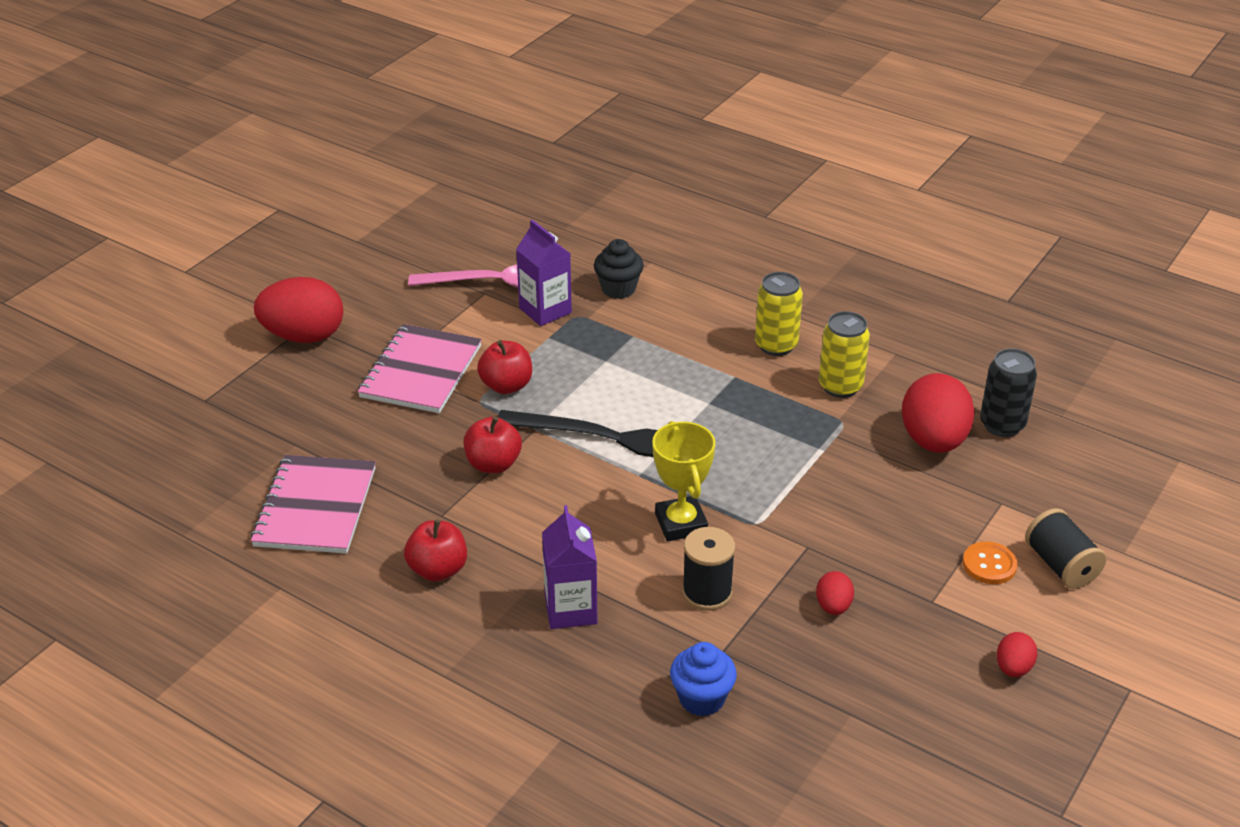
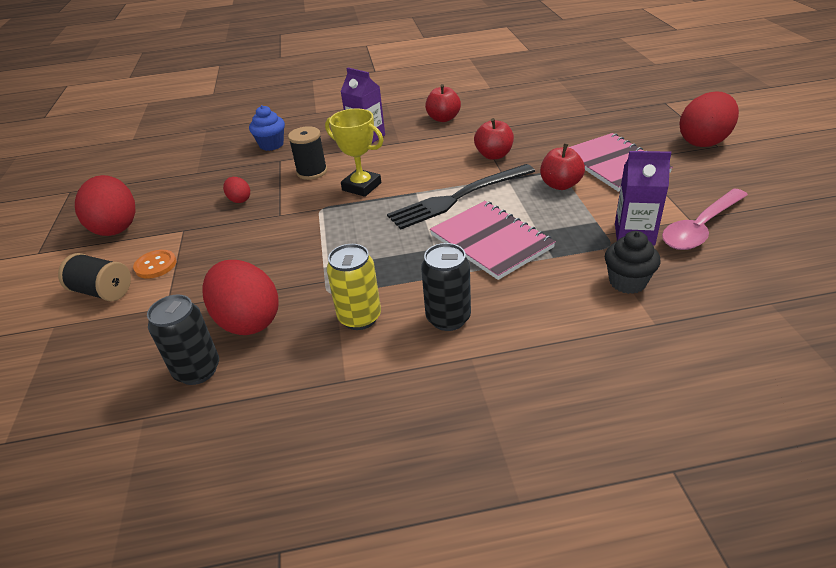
camera: 140 degrees right, 0 degrees up
(315, 507) = (532, 106): pink notebook -> pink notebook (491, 241)
(776, 345) = (448, 318): yellow can -> black can
(1013, 668) = (116, 227): red egg -> red egg, size x2.10

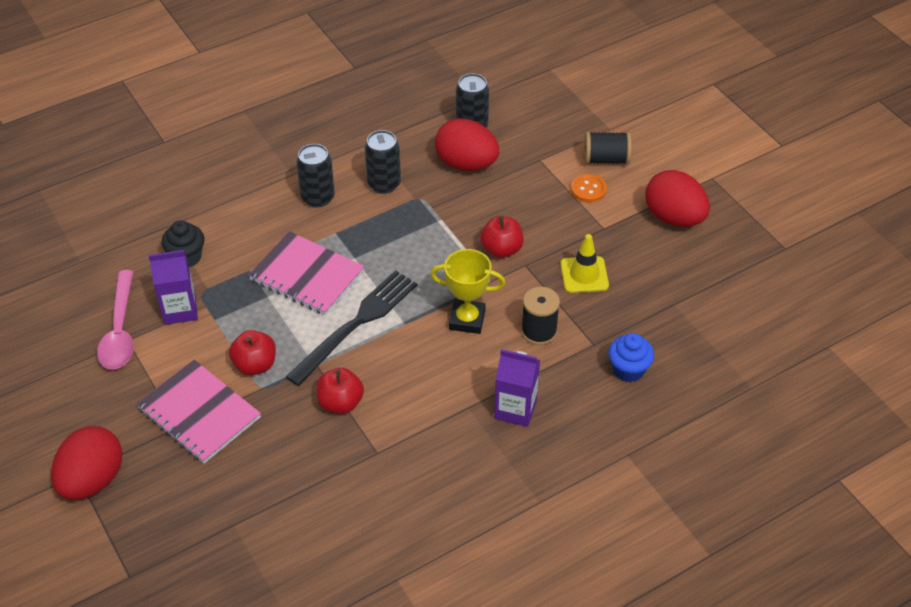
camera: 155 degrees right, 10 degrees up
(239, 200) = (584, 275): red egg -> yellow traffic cone
(359, 317) = (384, 184): yellow can -> black can
(443, 118) = (434, 473): red apple -> red apple (501, 249)
(700, 228) = (120, 330): pink spoon -> pink spoon turned 150 degrees clockwise

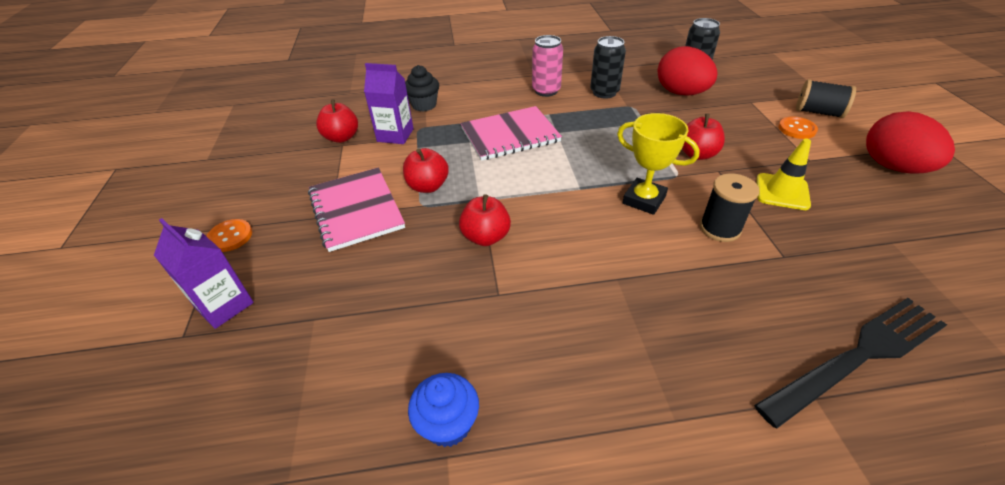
camera: 25 degrees right, 5 degrees down
(92, 480) = (230, 236): red egg -> orange button
(120, 330) = (341, 137): pink spoon -> red apple
(307, 275) = (510, 135): pink notebook -> pink notebook turned 75 degrees counterclockwise
(318, 197) = (546, 91): black can -> pink can
(356, 325) = (534, 178): black fork -> black fork (857, 357)
(515, 409) = (672, 296): purple carton -> purple carton (224, 305)
(628, 370) = (827, 294): blue cupcake -> blue cupcake (448, 424)

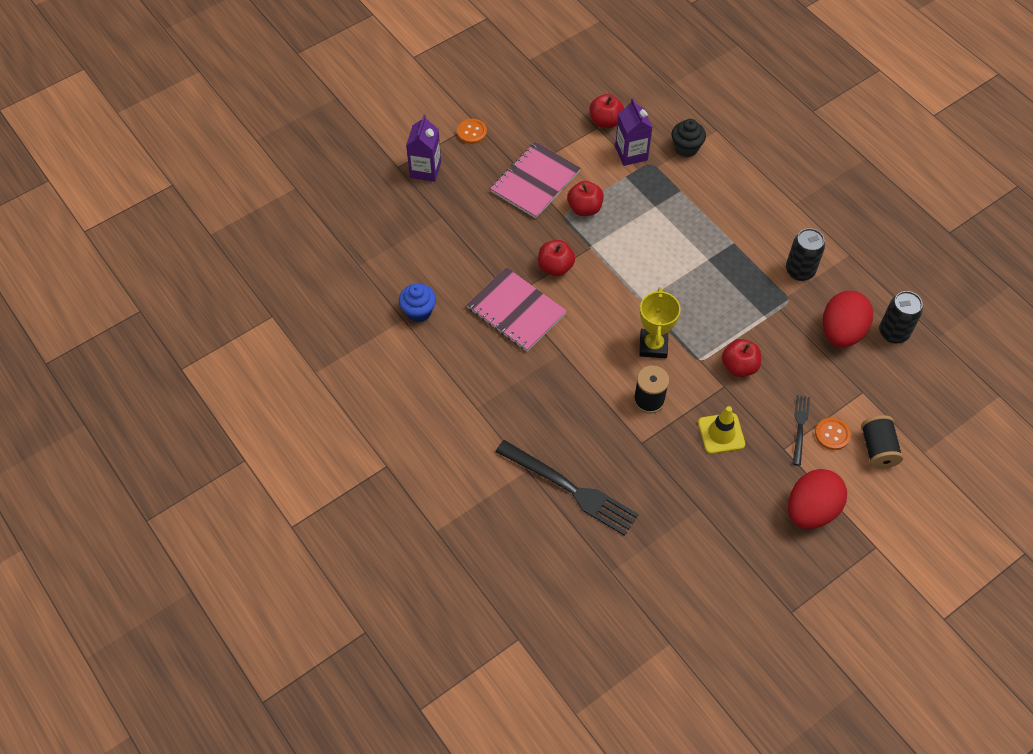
camera: 60 degrees right, 15 degrees up
(510, 135) = (682, 229): pink notebook -> pink notebook (516, 311)
(546, 91) = (771, 225): pink can -> none
(784, 143) = (800, 427): none -> black fork

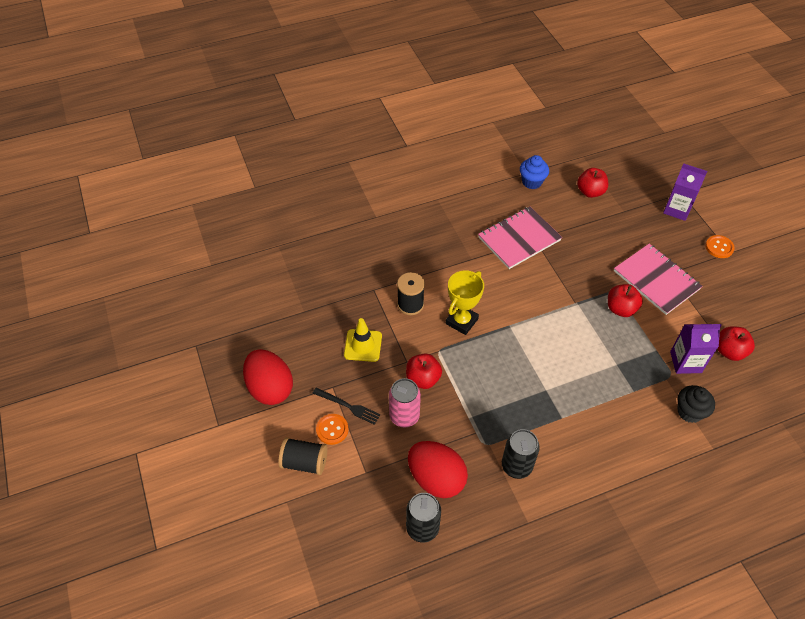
camera: 105 degrees right, 5 degrees down
(555, 267) = (558, 273): red apple -> red apple (590, 192)
(570, 489) = (351, 237): black fork -> none
(653, 346) = (461, 321): yellow trophy -> yellow trophy turned 75 degrees counterclockwise
(789, 373) = (404, 416): none -> pink can

